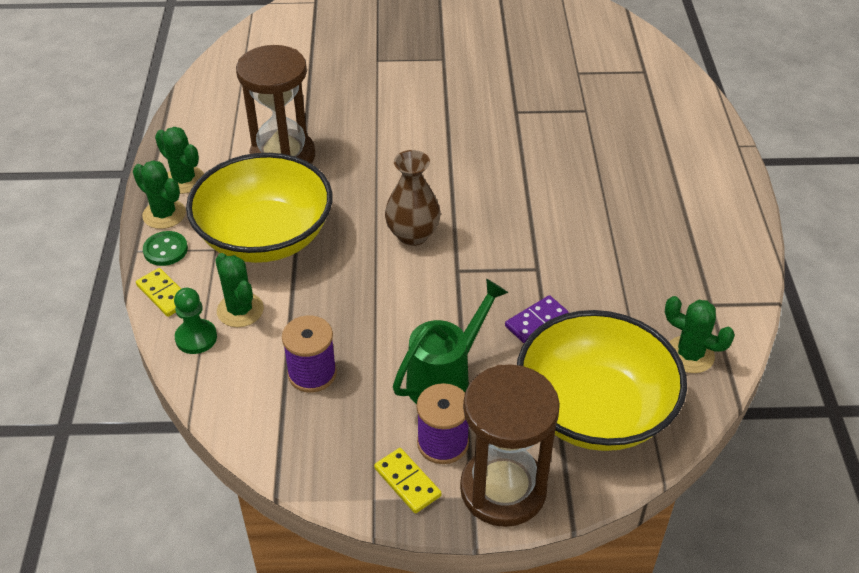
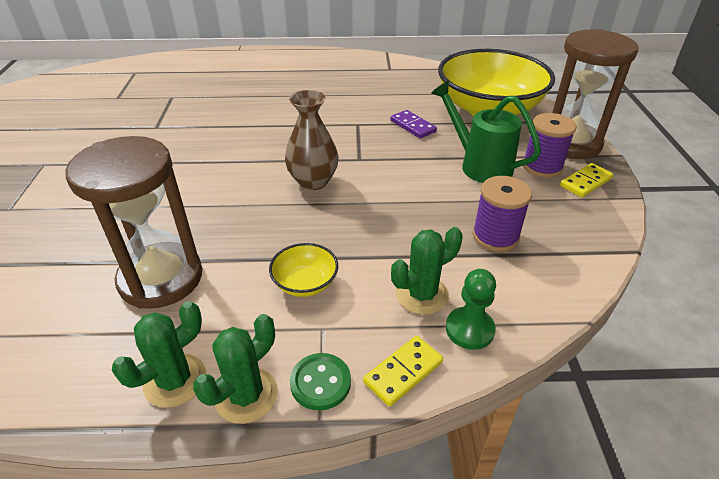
camera: 90 degrees left, 5 degrees down
(265, 237) = (305, 283): yellow bowl -> yellow bowl, size x0.41
(689, 355) = (434, 78): green cactus -> none

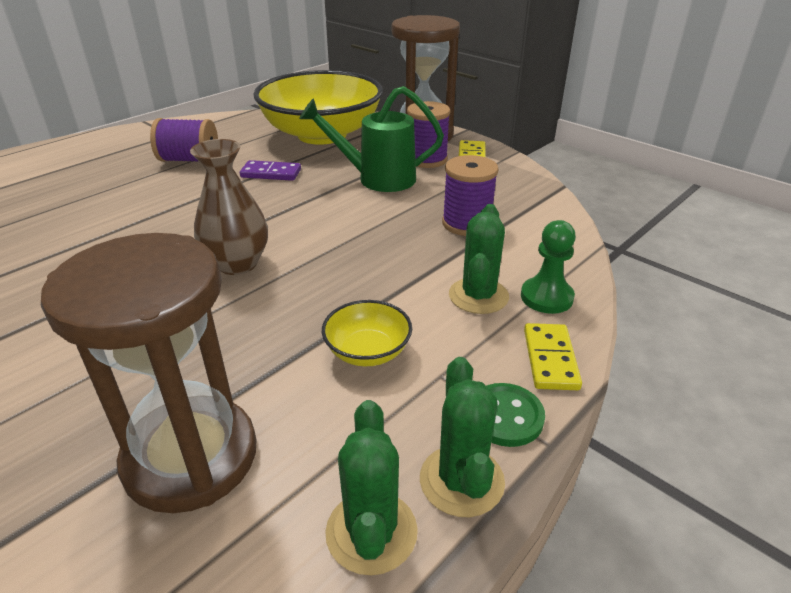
camera: 45 degrees left, 5 degrees down
(377, 93) = (189, 160): none -> purple spool

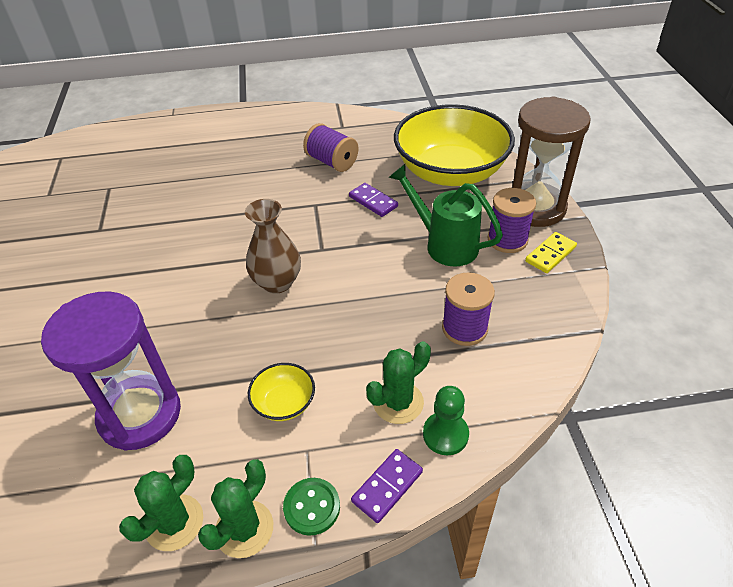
camera: 40 degrees right, 10 degrees up
(191, 457) = (140, 414): brown hourglass -> purple hourglass
(550, 359) = (387, 486): yellow domino -> purple domino

